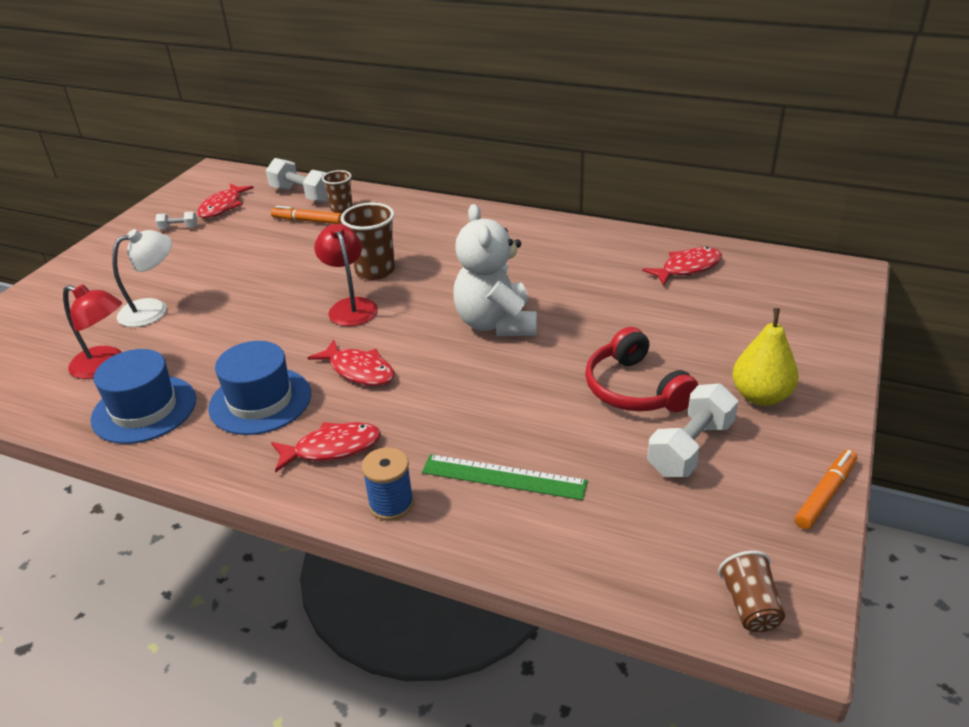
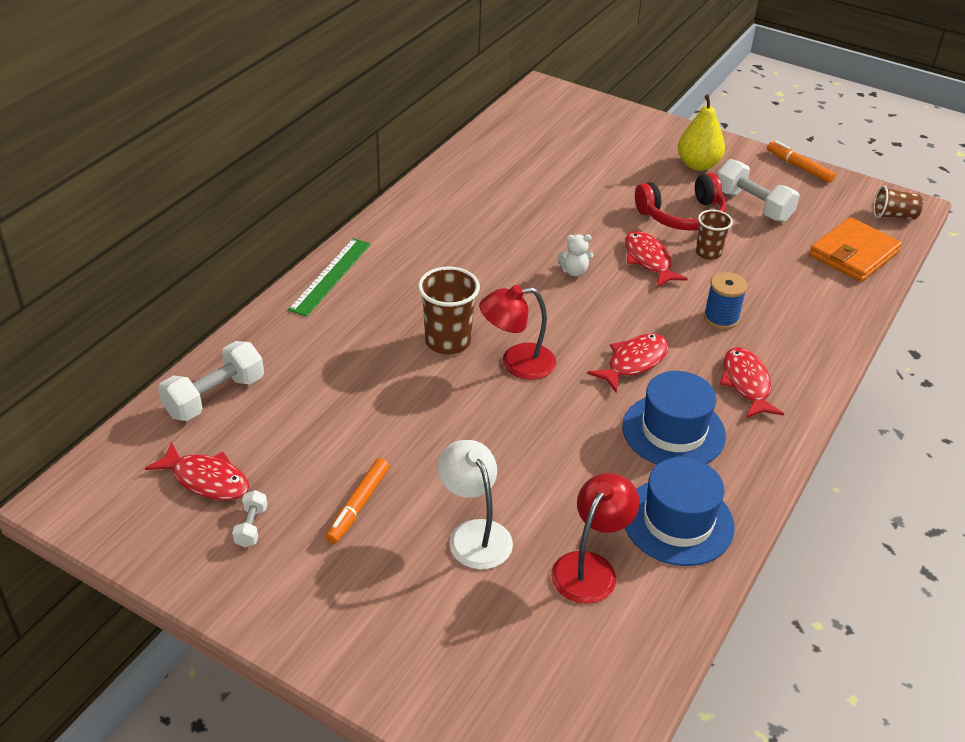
camera: 85 degrees left, 5 degrees up
(307, 221) = (297, 393): orange marker -> orange marker (358, 505)
(341, 208) = (278, 361): brown cup -> brown cup (708, 253)
(391, 504) = (814, 353): blue spool -> blue spool (721, 318)
(496, 324) = (574, 271): white teddy bear -> white teddy bear, size x0.41
(504, 477) = (782, 293): green ruler -> green ruler (330, 276)
(620, 550) = (853, 253): none -> orange wallet
(687, 268) = (512, 156): red fish -> red fish (648, 260)

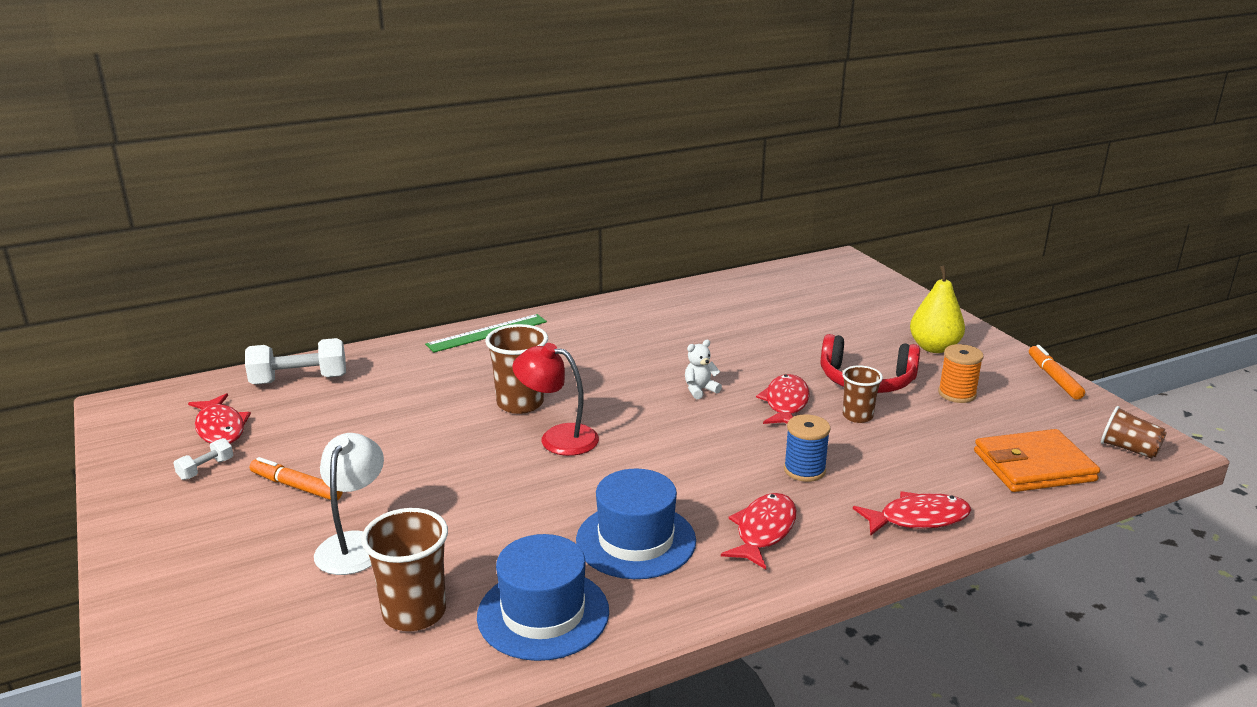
camera: 35 degrees right, 15 degrees down
(358, 505) = (296, 486): orange marker -> orange marker turned 60 degrees clockwise
(574, 271) = (700, 390): white teddy bear -> white teddy bear turned 120 degrees clockwise
(590, 567) = (414, 612): red lamp -> brown cup
(633, 362) = (667, 474): red fish -> red fish (918, 518)
(752, 206) = (957, 394): white dumbbell -> orange spool

